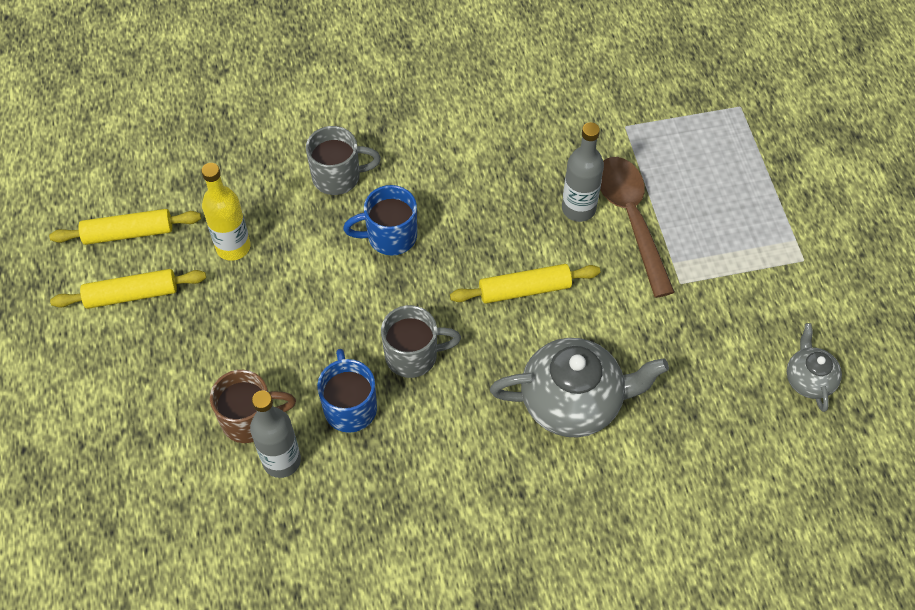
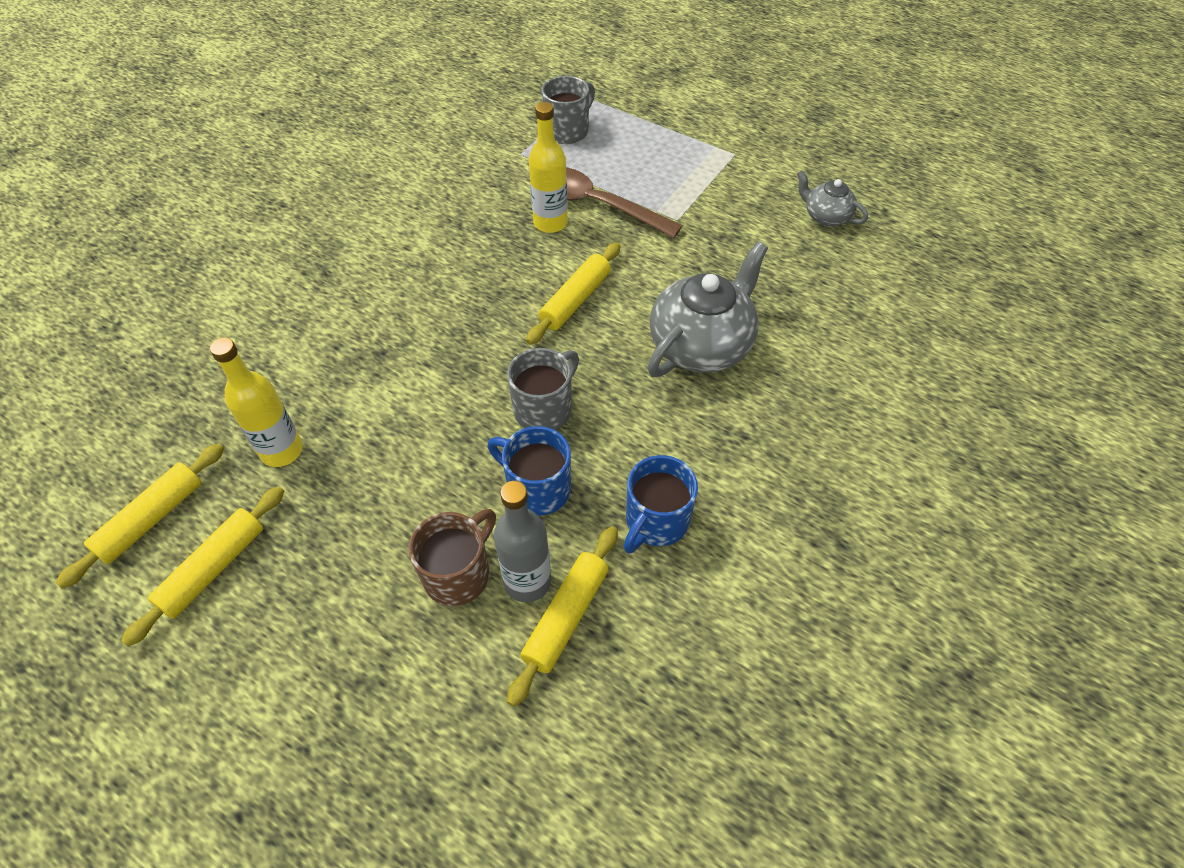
camera: 45 degrees left, 5 degrees down
(279, 502) = (565, 617): none -> yellow rolling pin
(338, 176) = (325, 330): grey mug -> grey mug (568, 131)
(390, 236) = (422, 341): blue mug -> blue mug (655, 522)
(578, 209) = (550, 223): grey bottle -> yellow bottle

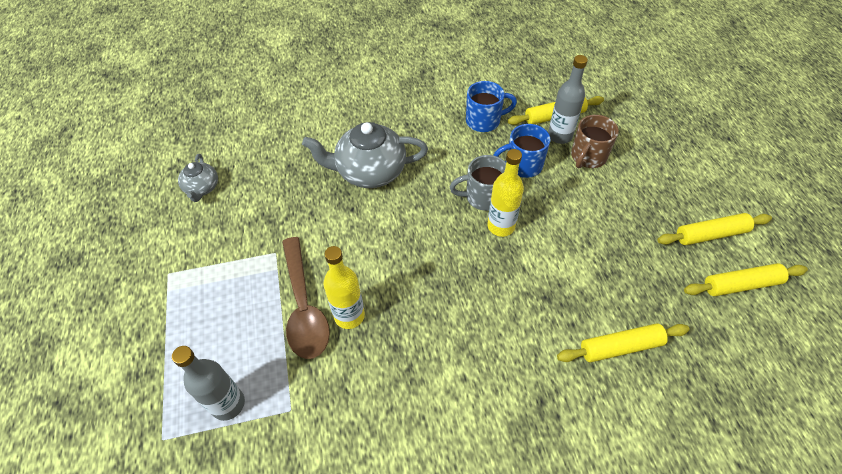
camera: 135 degrees left, 0 degrees up
(282, 451) = (645, 274): yellow bottle -> yellow bottle (501, 226)
(458, 573) = (588, 157): brown mug -> brown mug turned 45 degrees counterclockwise
(537, 488) = (522, 165): blue mug -> blue mug turned 90 degrees clockwise
(568, 131) = (228, 404): grey mug -> grey bottle
(575, 300) = (400, 245): yellow rolling pin -> yellow rolling pin (620, 347)

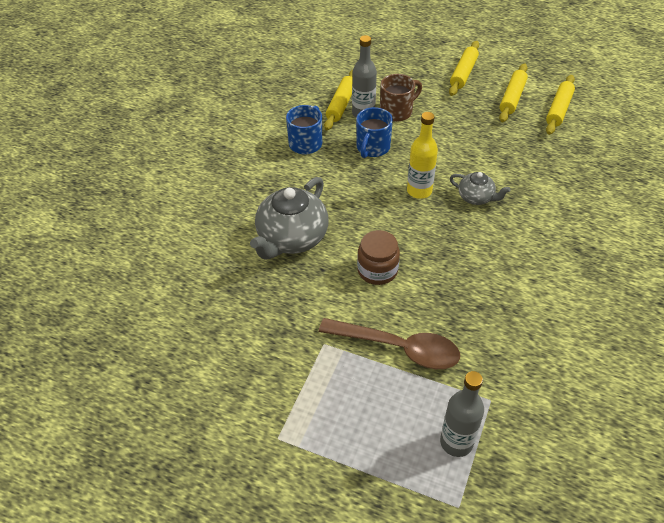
camera: 55 degrees left, 5 degrees down
(202, 188) = (192, 369): grey teapot -> grey teapot (476, 197)
(349, 316) = (430, 322): yellow bottle -> none
(379, 246) = (377, 270): none -> brown jar
(483, 197) = (383, 185): grey mug -> none
(588, 157) = (397, 111): brown mug -> brown mug turned 105 degrees counterclockwise
(620, 347) = (564, 189): yellow rolling pin -> yellow rolling pin (463, 73)

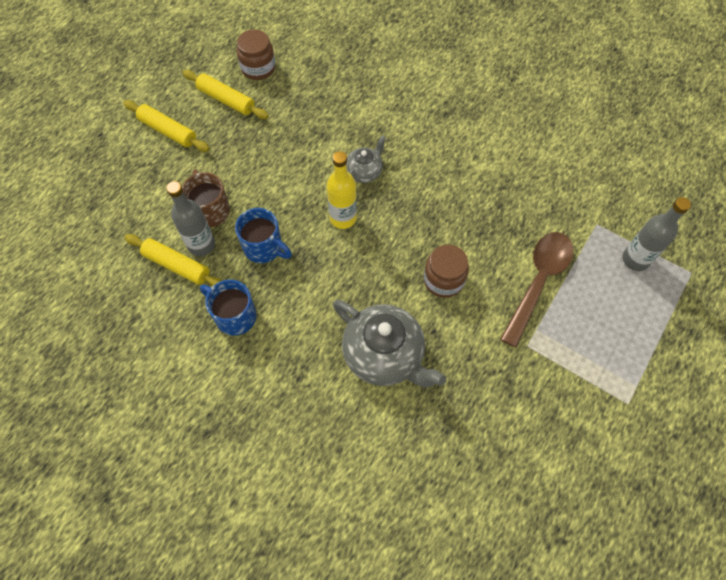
camera: 80 degrees left, 15 degrees up
(558, 109) = (258, 68): yellow rolling pin -> brown jar

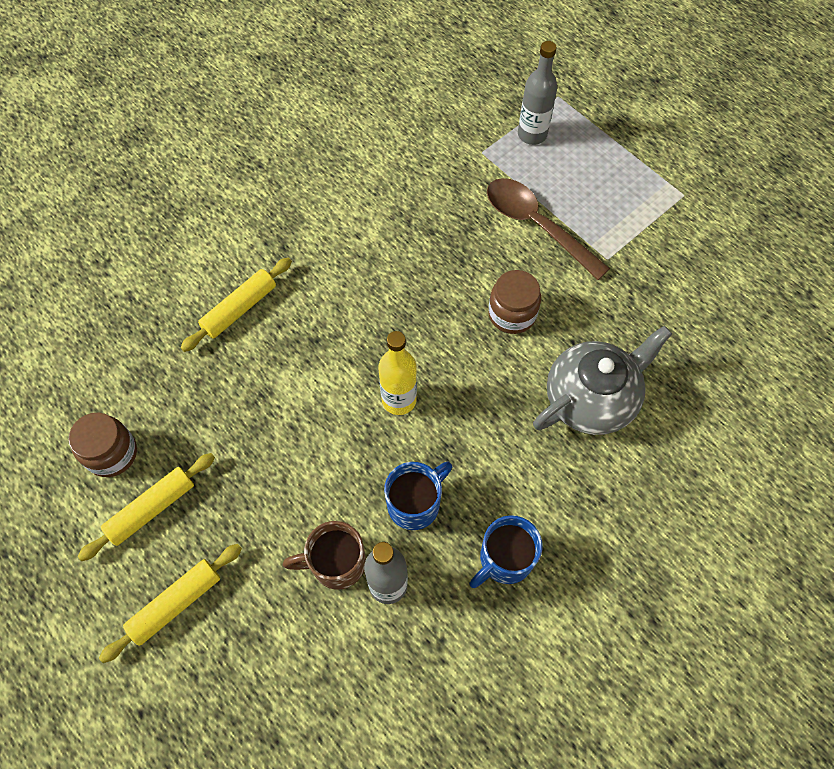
camera: 75 degrees left, 0 degrees up
(177, 265) = (411, 623): yellow rolling pin -> yellow rolling pin (239, 309)
(364, 171) = (338, 359): grey teapot -> none

